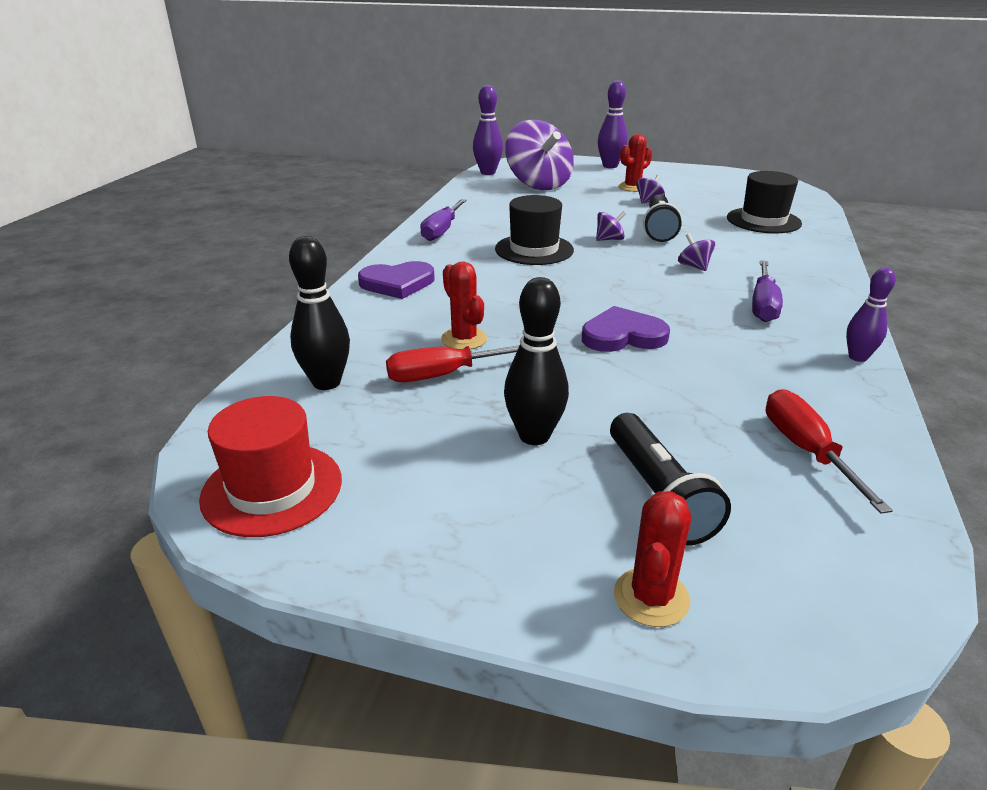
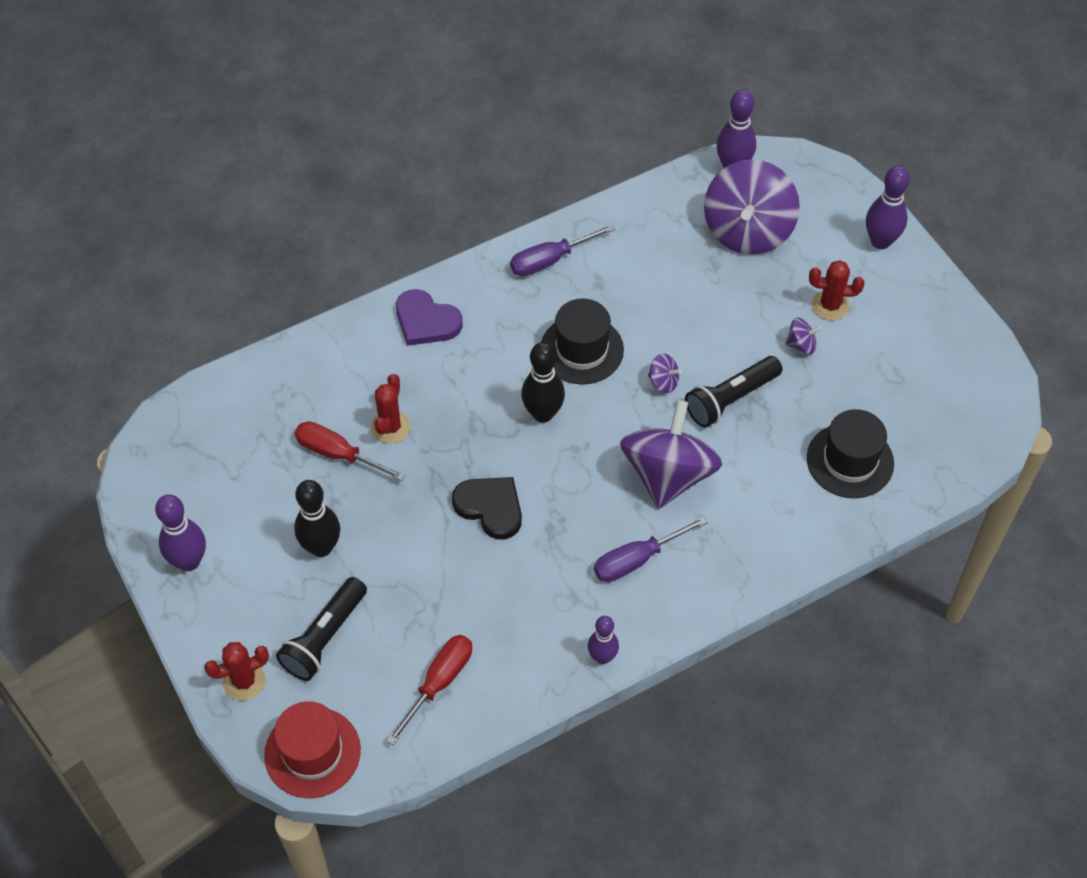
camera: 45 degrees right, 25 degrees up
(272, 489) = (166, 476): red hat -> red hat (312, 752)
(326, 382) = (270, 407): black bowling pin -> black bowling pin (543, 413)
(407, 539) = (189, 561): none -> purple bowling pin
(623, 335) = (490, 507): purple heart -> black heart
(694, 266) = (668, 474): purple spinning top -> purple spinning top, size x2.48

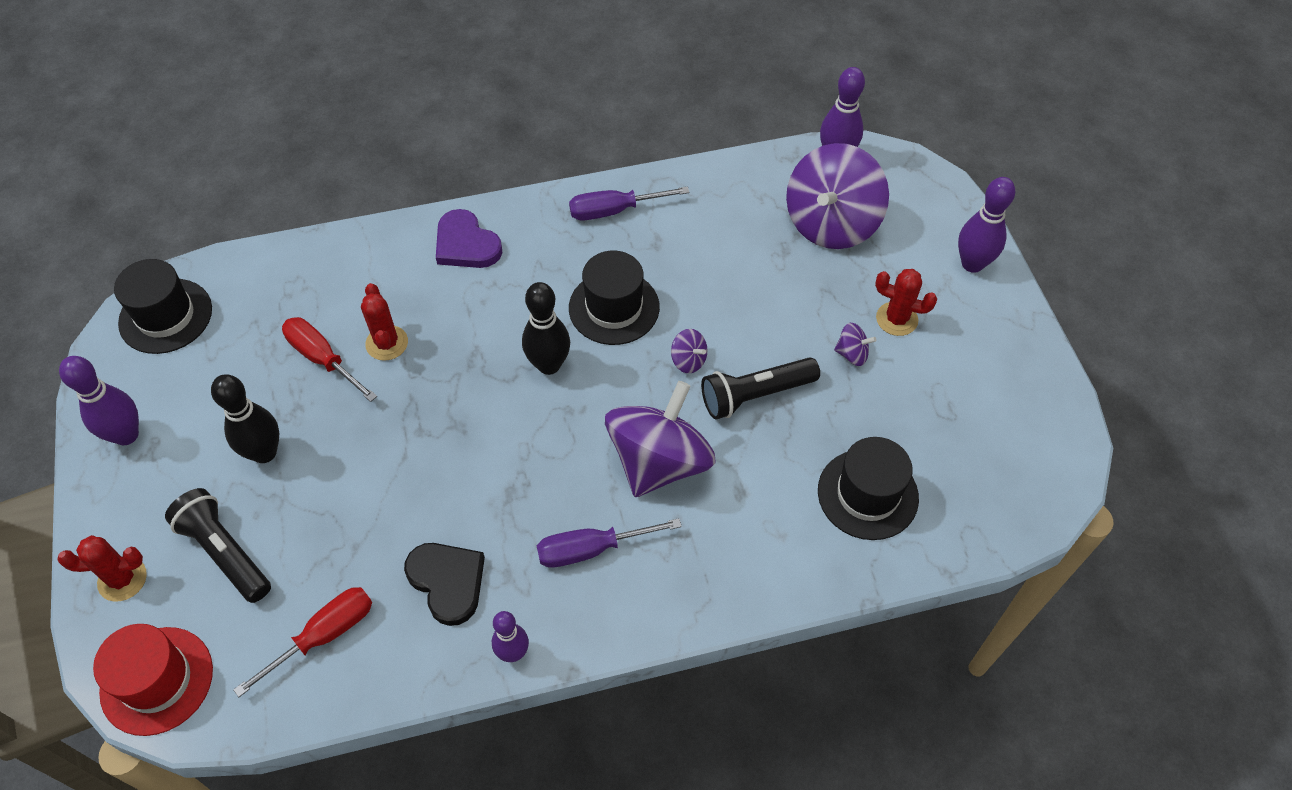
camera: 15 degrees right, 0 degrees up
(175, 448) = (165, 316): none -> black hat
(324, 637) = (225, 552): black flashlight -> black flashlight turned 90 degrees clockwise
(390, 427) = (387, 343): red cactus -> red cactus turned 45 degrees counterclockwise
(490, 507) = (455, 452): black heart -> black heart (447, 582)

